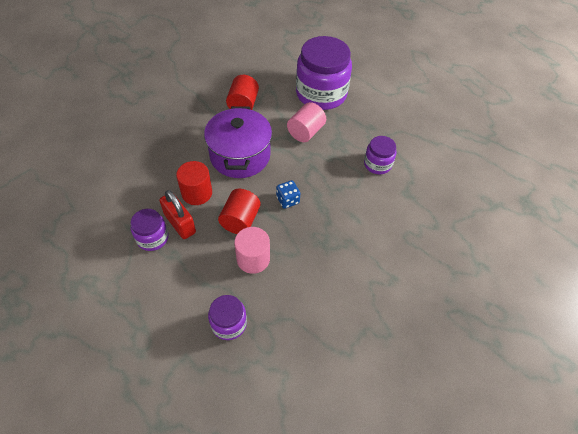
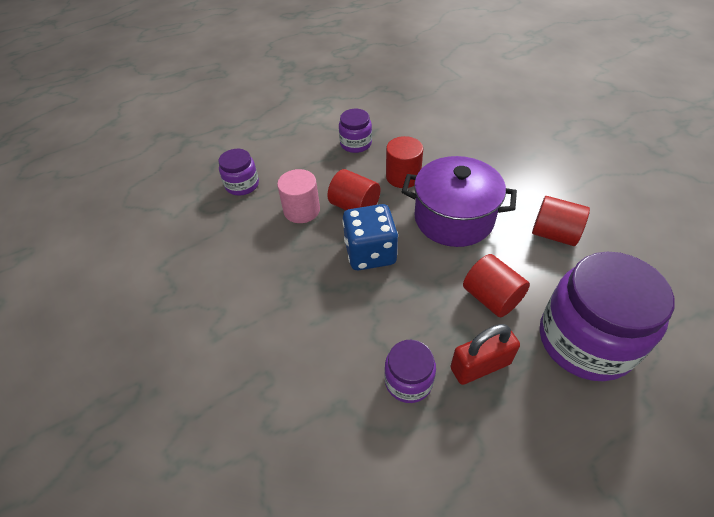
camera: 110 degrees right, 5 degrees down
(180, 223) = (366, 162): red padlock -> red padlock (480, 366)
(287, 200) = (370, 253): blue dice -> blue dice, size x1.86
(306, 132) = (491, 297): pink cylinder -> red cylinder

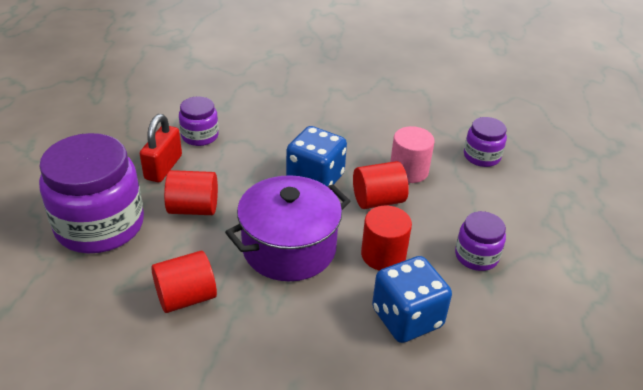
camera: 125 degrees right, 10 degrees down
(436, 145) = (407, 318): none -> blue dice

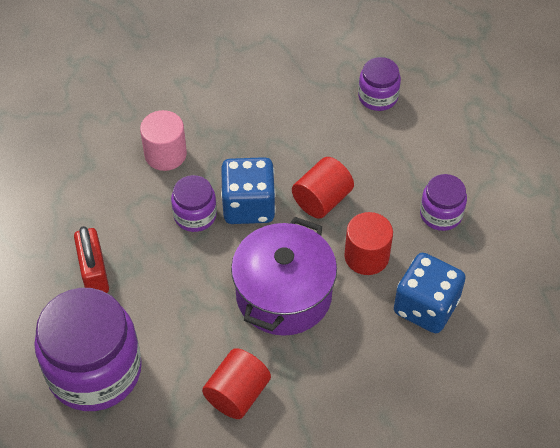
camera: 30 degrees left, 15 degrees up
(193, 208) = (165, 302): red cylinder -> none
(200, 136) = (96, 215): purple jar -> purple jar (195, 215)
(408, 171) = (325, 150): pink cylinder -> pink cylinder (165, 154)

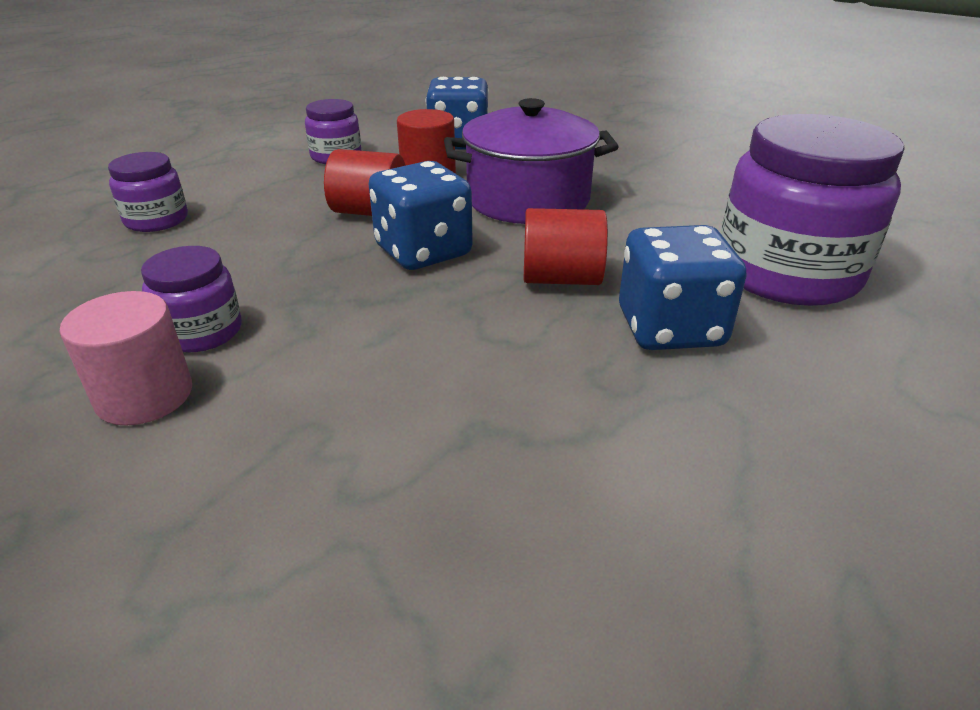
camera: 120 degrees left, 20 degrees down
(94, 273) = (670, 328): red padlock -> blue dice
(165, 154) = (383, 349): pink cylinder -> pink cylinder (145, 396)
(195, 215) = (478, 283): purple jar -> purple jar (201, 332)
(237, 394) = (671, 192): red cylinder -> red cylinder (561, 278)

